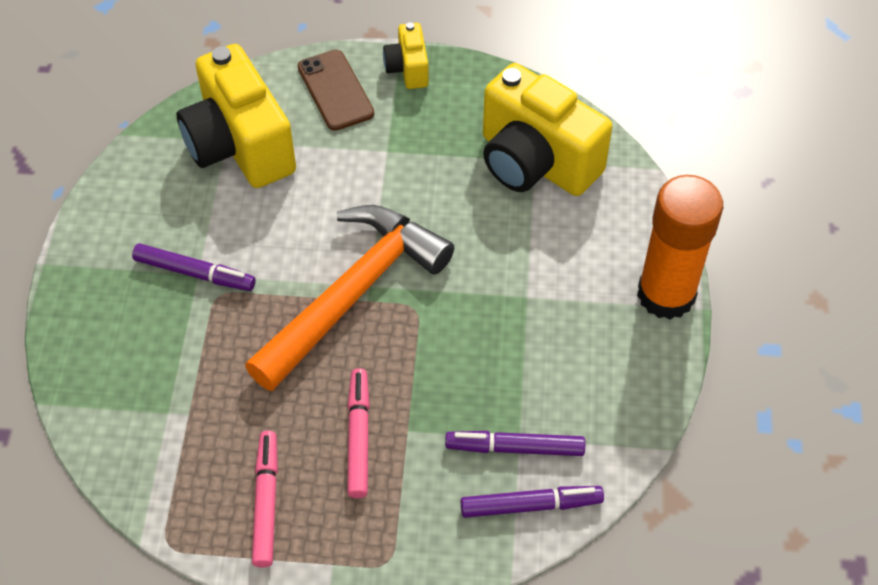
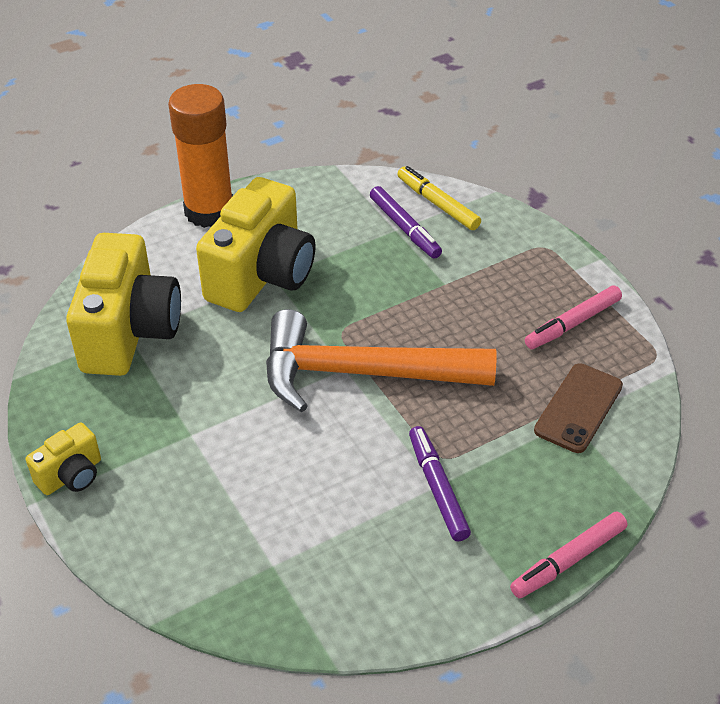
camera: 125 degrees left, 10 degrees down
(239, 146) = (271, 550): yellow camera -> yellow camera (262, 275)
(335, 90) = (141, 516): brown phone -> brown phone (578, 408)
(359, 437) = (476, 304): pink marker -> pink marker (568, 560)
(531, 505) = (438, 204): purple marker -> yellow marker

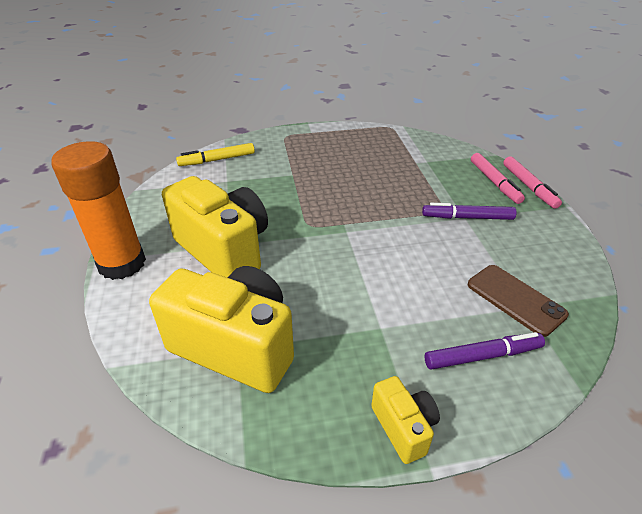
camera: 70 degrees left, 5 degrees down
(362, 373) = (355, 225): orange hammer -> none
(404, 228) = (229, 177): purple marker -> purple marker (482, 356)
(572, 323) = (353, 143): pink marker -> pink marker (494, 182)
(578, 408) = (418, 157): brown phone -> brown phone (515, 299)

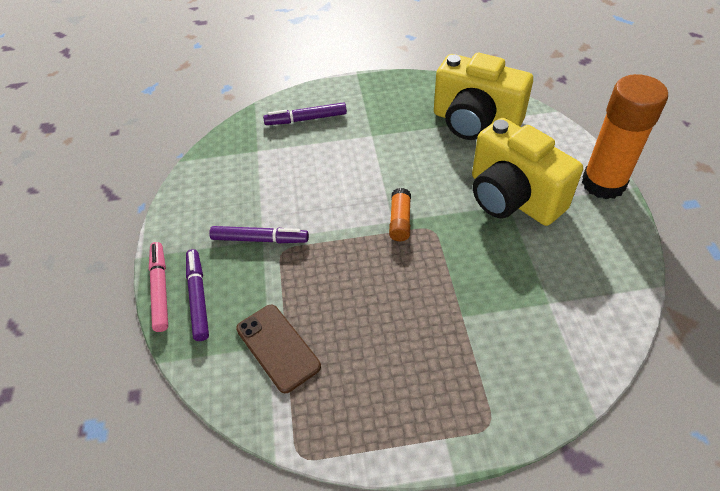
camera: 175 degrees left, 10 degrees up
(217, 160) = (582, 351): yellow marker -> none
(339, 231) = (400, 221): none -> orange glue stick
(403, 427) = (367, 86): yellow camera -> none
(494, 182) = (198, 297): pink marker -> purple marker
(515, 299) = (261, 155): brown phone -> brown phone (278, 347)

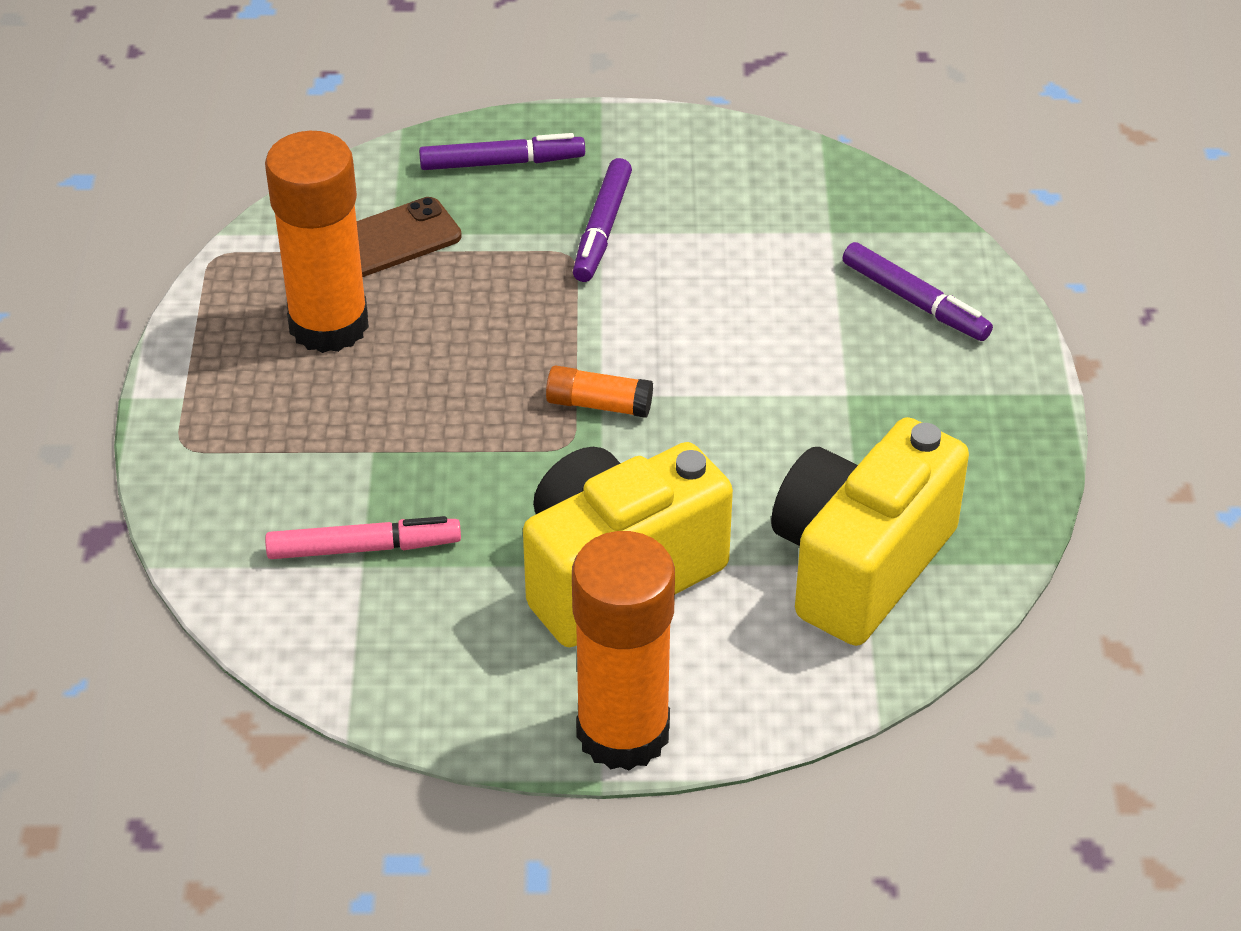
camera: 95 degrees right, 5 degrees down
(160, 289) = (530, 124): pink marker -> pink marker (364, 548)
(306, 119) = (915, 301): purple marker -> purple marker turned 135 degrees clockwise
(360, 363) = (329, 325): none -> orange glue stick

